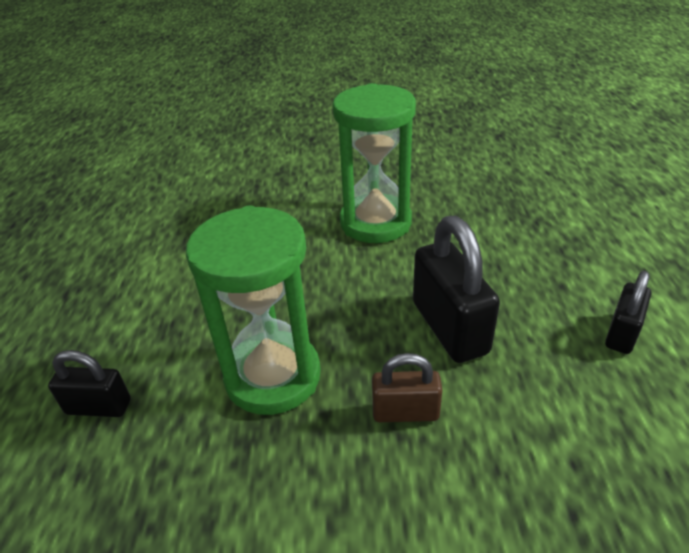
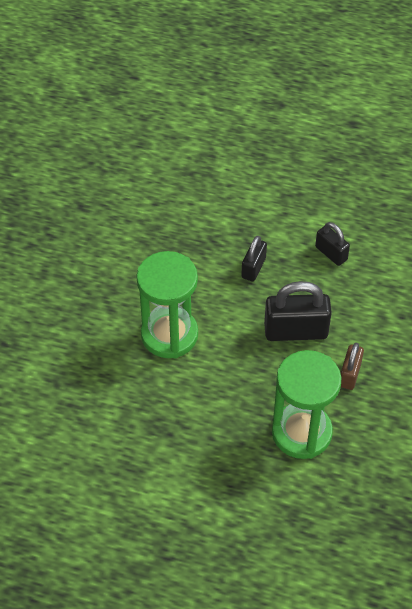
camera: 75 degrees left, 15 degrees up
(99, 407) = (293, 530): black padlock -> black padlock (253, 268)

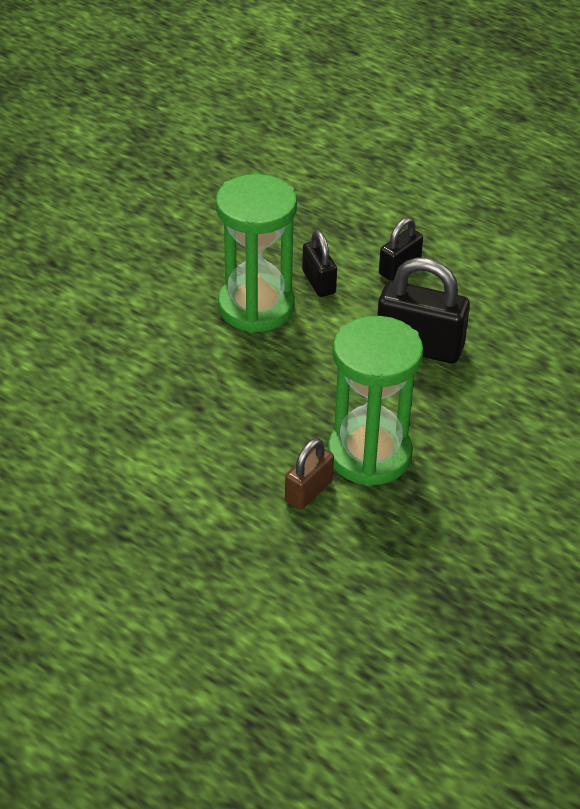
camera: 20 degrees right, 10 degrees down
(331, 253) = (508, 279): black padlock -> black padlock (319, 282)
(350, 374) = (467, 411): brown padlock -> brown padlock (308, 491)

